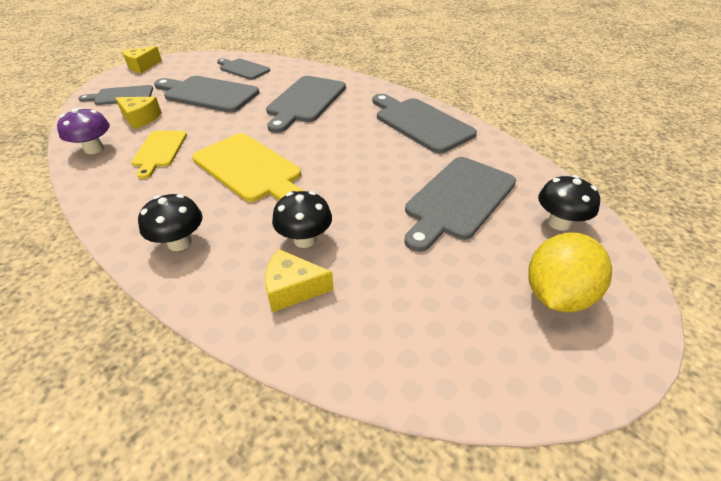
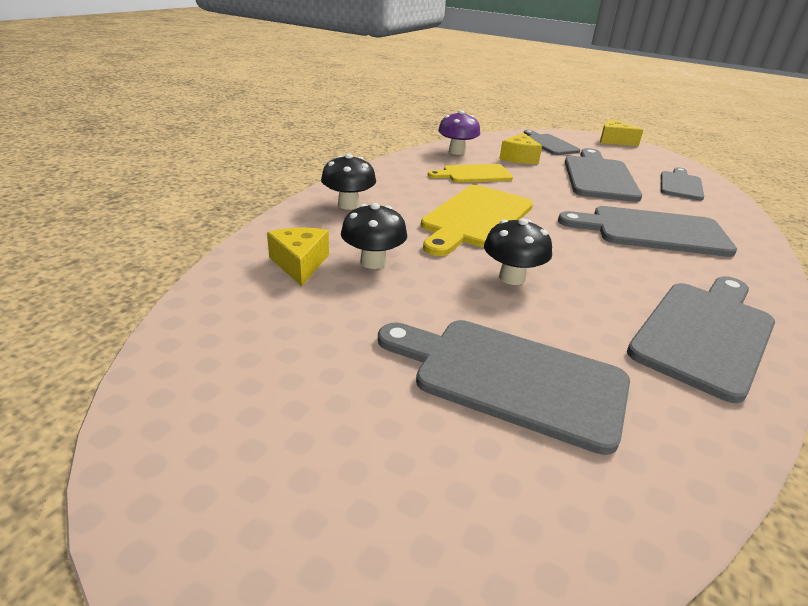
camera: 75 degrees right, 10 degrees down
(556, 295) = (315, 489): yellow lemon -> none
(559, 223) = (513, 517): black mushroom -> black mushroom (512, 277)

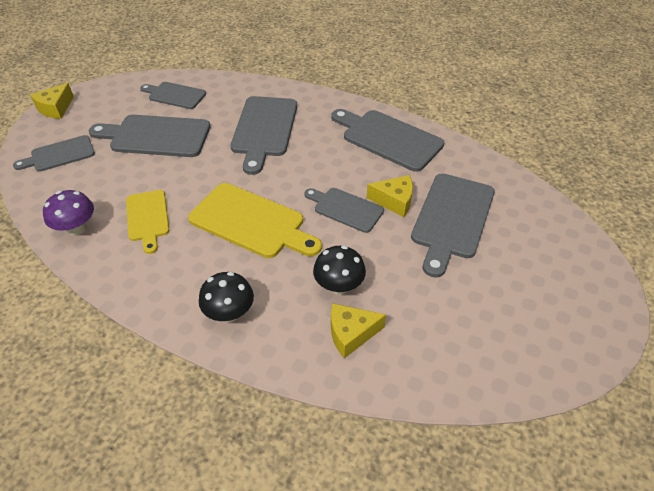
camera: 90 degrees left, 15 degrees up
(512, 277) = (345, 209): black mushroom -> grey cutting board
(519, 158) = (101, 181): yellow cheese -> yellow cheese (394, 201)

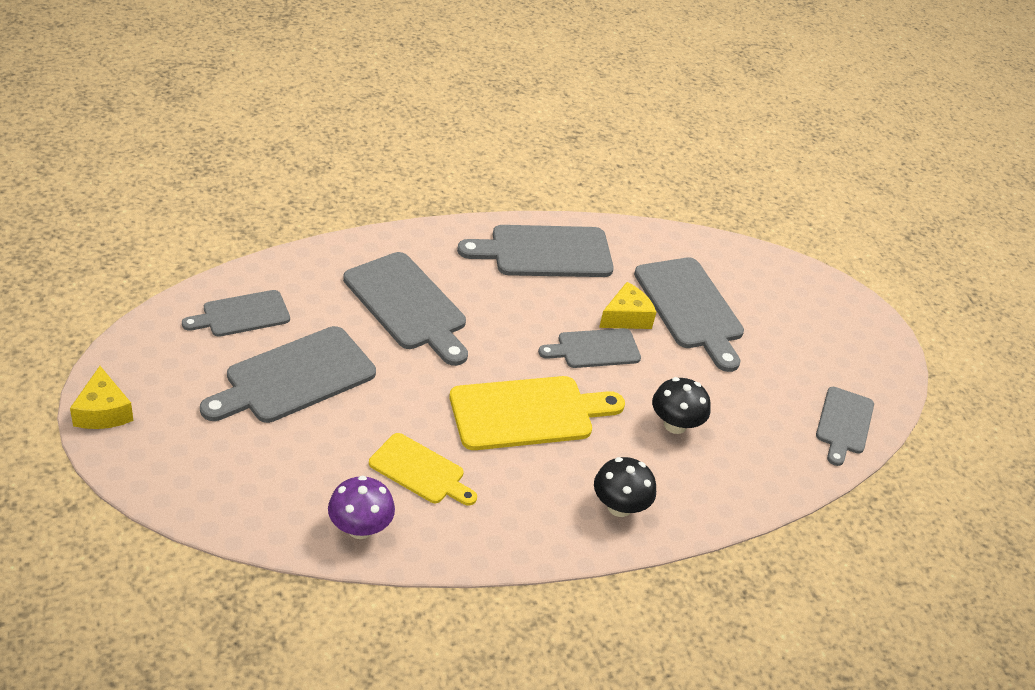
camera: 50 degrees left, 5 degrees down
(59, 154) = (206, 464): grey cutting board -> grey cutting board (844, 423)
(351, 334) = (731, 458): yellow cheese -> none

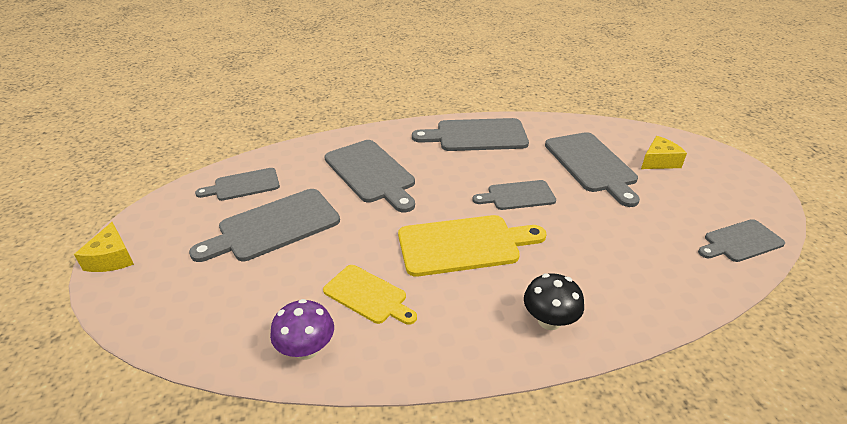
camera: 10 degrees right, 5 degrees down
(626, 317) = (541, 173): yellow cheese -> yellow cheese (659, 161)
(675, 425) = (591, 249): black mushroom -> none
(844, 423) = (740, 242): grey cutting board -> grey cutting board turned 45 degrees clockwise

